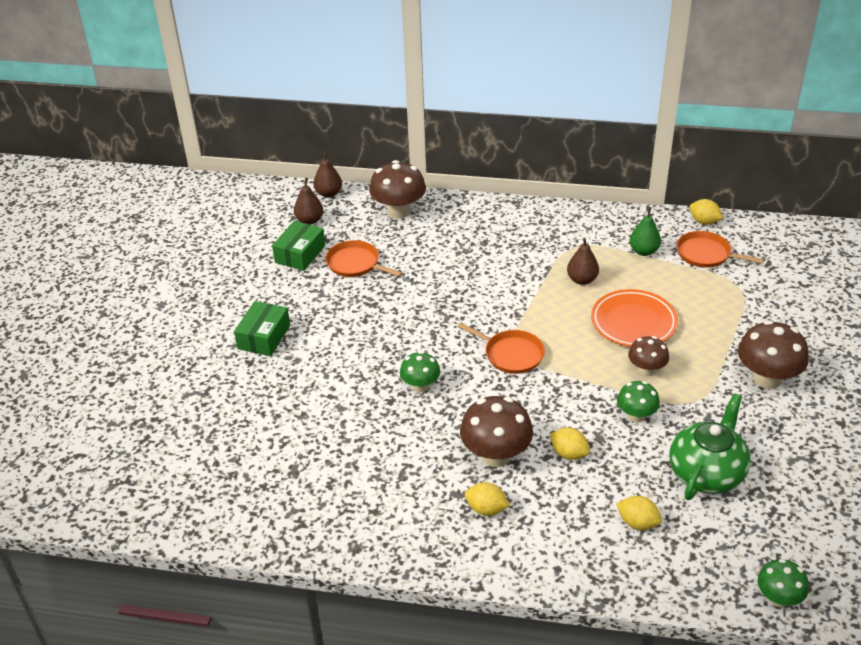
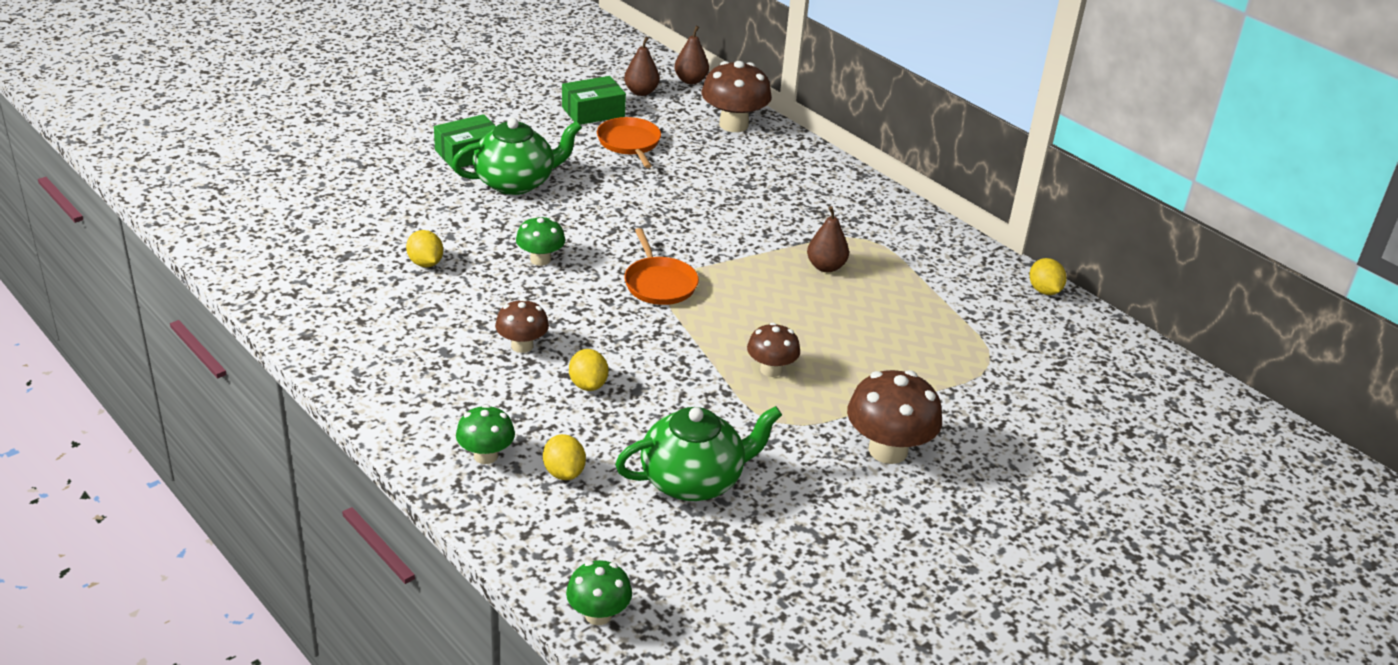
camera: 35 degrees right, 5 degrees down
(326, 339) = (516, 182): none -> green teapot
(486, 509) = (450, 377): yellow lemon -> yellow lemon (425, 263)
(496, 455) = (522, 346): brown mushroom -> brown mushroom, size x0.60
(633, 322) = (822, 327): orange plate -> none
(636, 415) = (700, 396): green mushroom -> green mushroom (486, 455)
(644, 251) = (931, 279): green pear -> none
(706, 254) = (998, 317): orange pan -> none

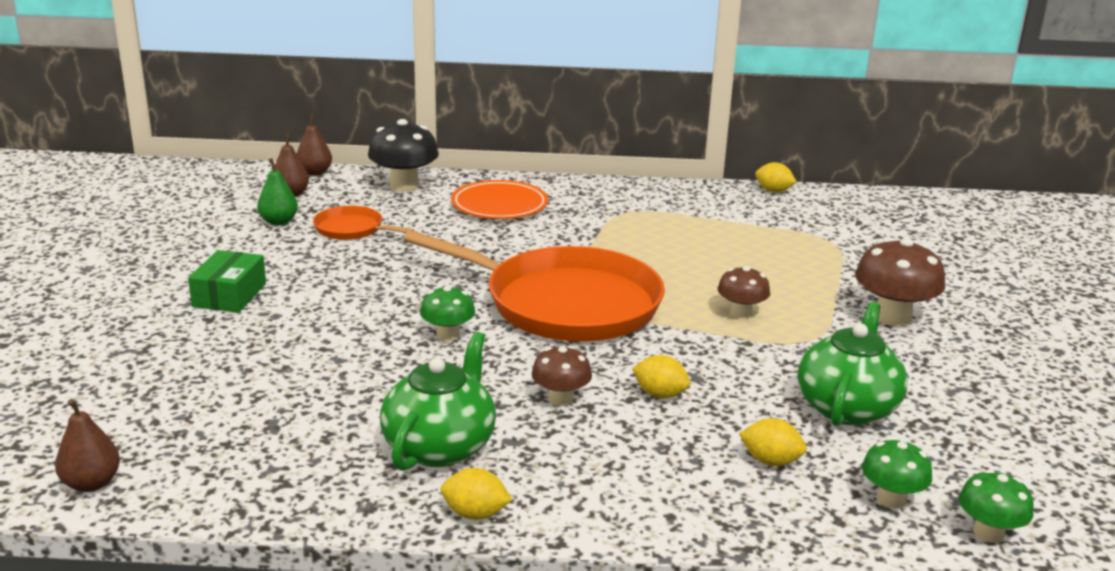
camera: 45 degrees left, 10 degrees down
(425, 263) = (359, 389): yellow lemon -> yellow lemon (475, 514)
(486, 455) = (700, 490): green mushroom -> green mushroom (891, 499)
(516, 182) = (315, 295): green teapot -> green teapot (440, 446)
(593, 112) = (279, 222): green box -> green pear
(659, 283) = (564, 303): orange pan -> orange pan, size x2.25
(733, 125) = (404, 186): brown mushroom -> black mushroom
(772, 179) = (499, 206): none -> orange plate
(826, 267) = (641, 238): brown pear -> brown pear (91, 483)

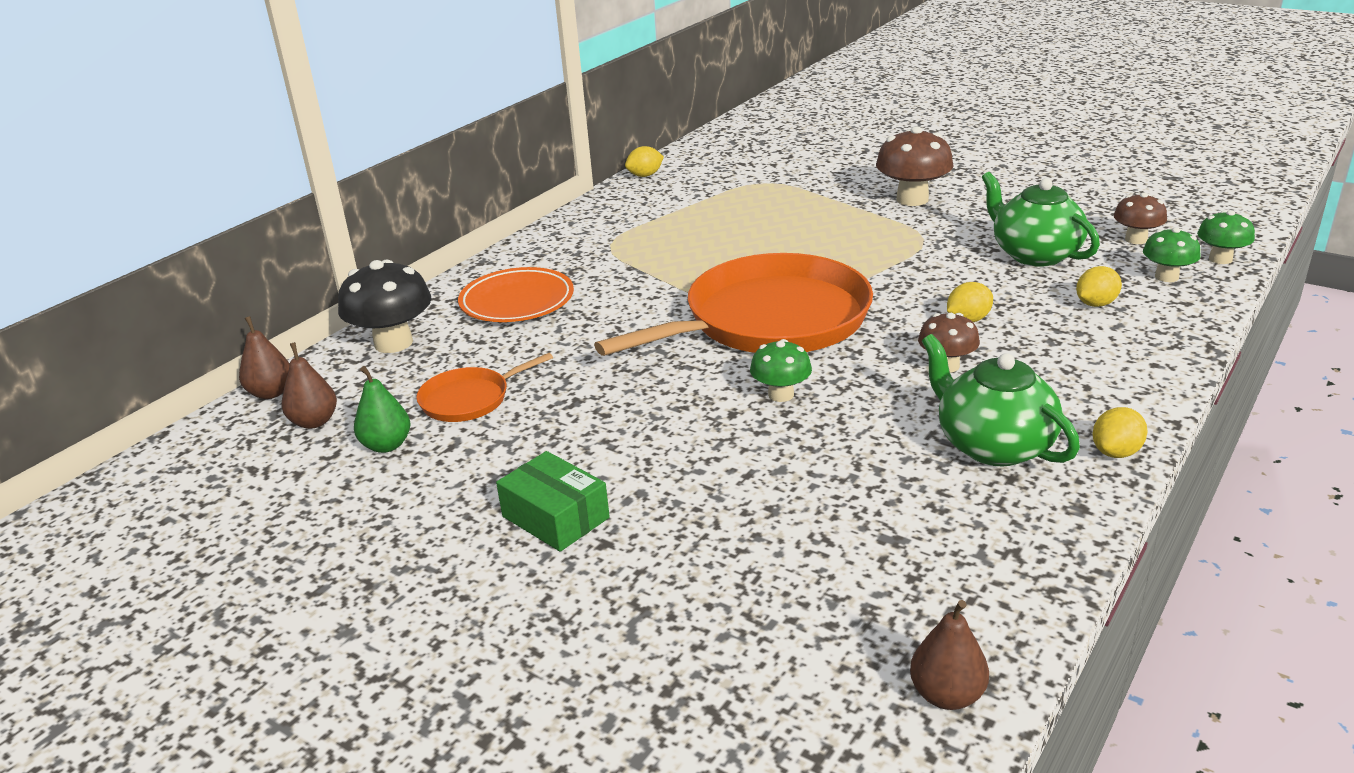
camera: 55 degrees left, 5 degrees up
(741, 313) = (857, 251): brown mushroom -> brown mushroom (1136, 239)

